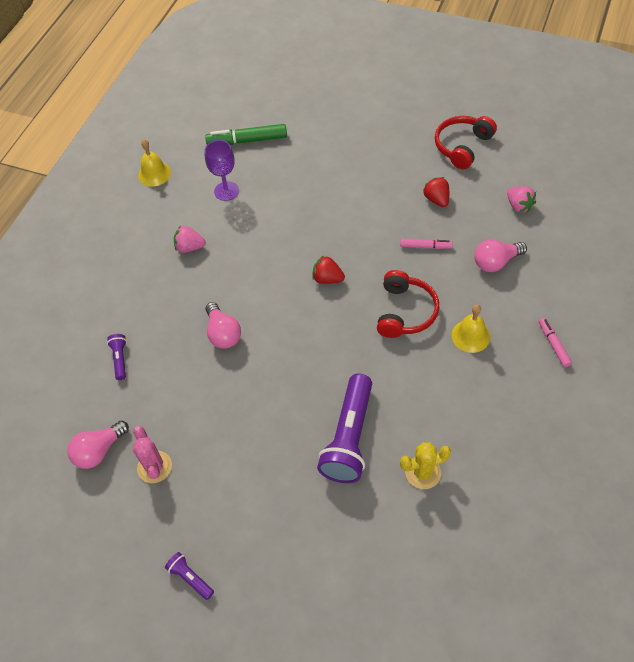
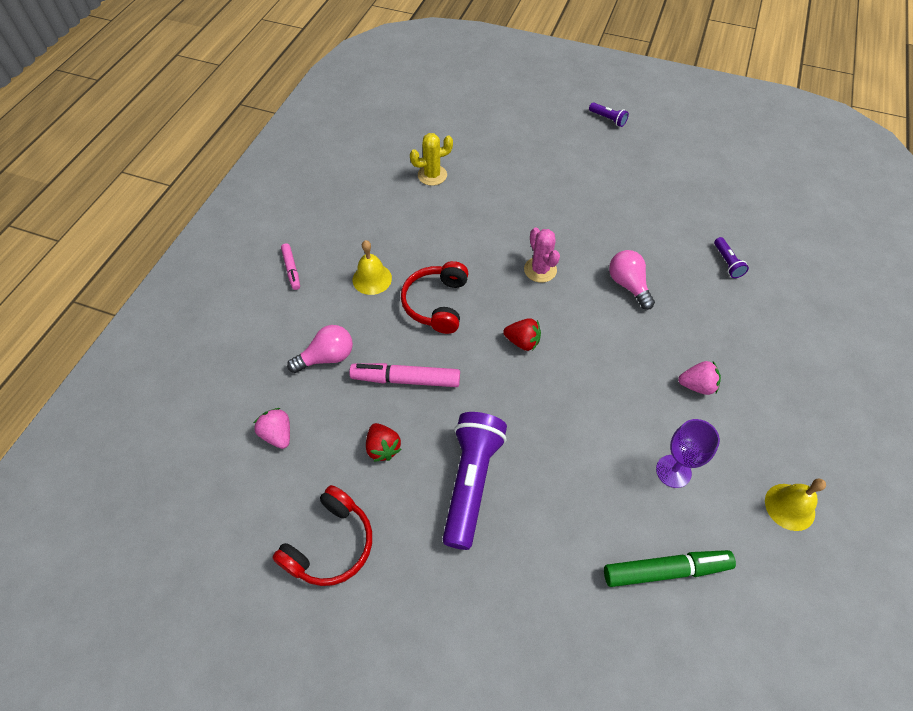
camera: 175 degrees right, 0 degrees up
(99, 451) = (712, 191): pink light bulb -> none
(154, 467) = (659, 180): pink cactus -> pink cactus (540, 270)
(349, 437) = (494, 198): purple flashlight -> purple flashlight (471, 482)
(425, 246) = (406, 379): pink marker -> pink marker, size x1.73

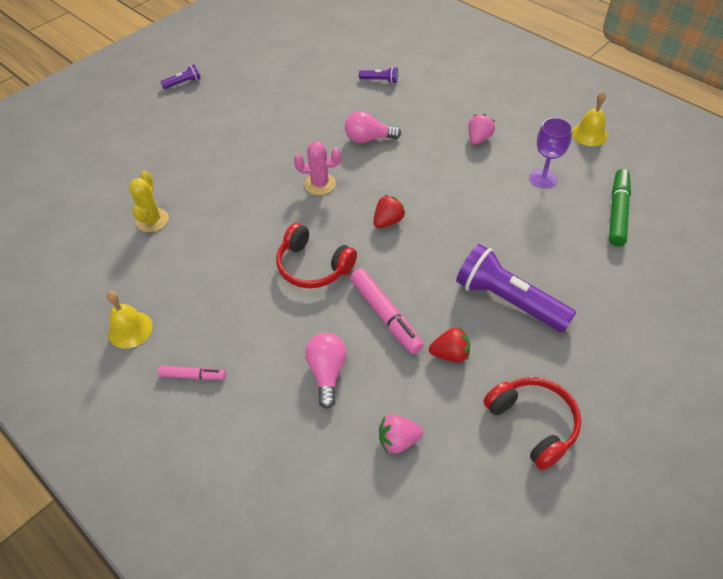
camera: 65 degrees left, 5 degrees down
(372, 279) = (252, 307): yellow bell -> yellow bell (130, 329)
(406, 379) = (385, 315): pink marker -> pink marker turned 60 degrees counterclockwise

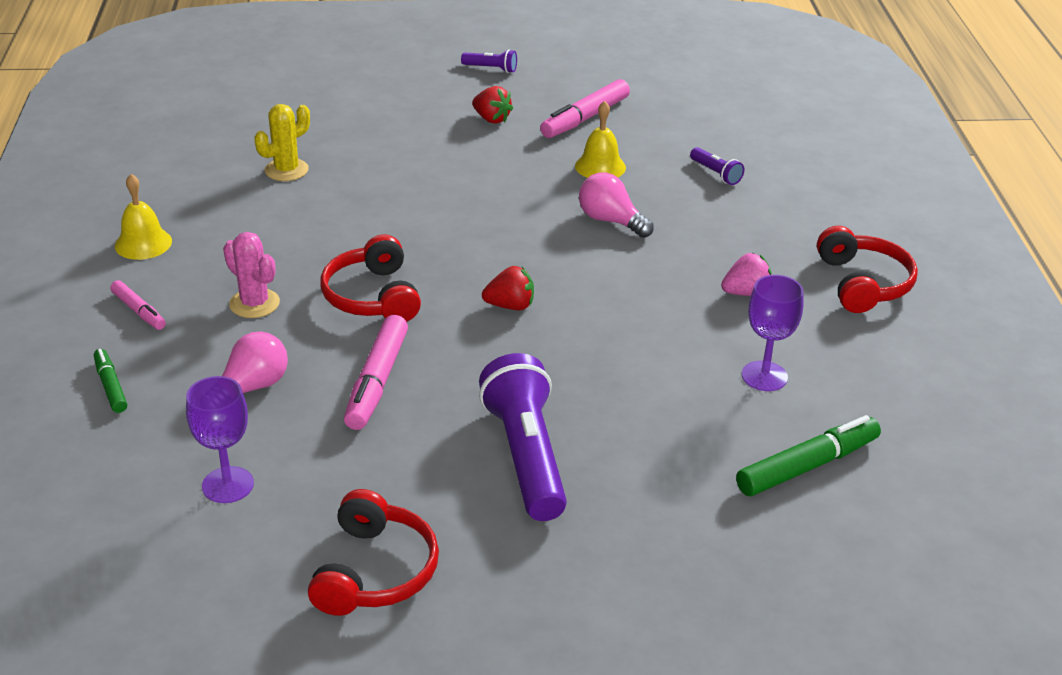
camera: 40 degrees right, 15 degrees down
(246, 437) = (110, 386): none -> green marker
(275, 85) = (585, 118): none -> pink marker
(320, 184) = (491, 232): pink cactus -> pink cactus (254, 303)
(398, 440) = (228, 485): pink strawberry -> purple goblet
(450, 354) = (387, 456): red strawberry -> red strawberry (491, 119)
(516, 101) = (862, 283): none -> red headphones
(589, 134) = (909, 370): yellow bell -> yellow bell (600, 166)

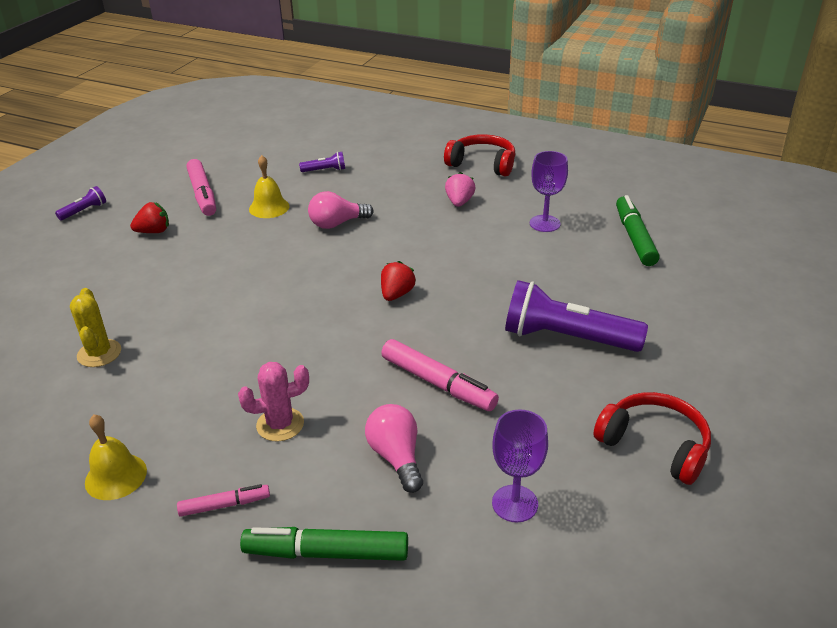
camera: 60 degrees left, 0 degrees up
(110, 386) = (326, 553): green marker -> green marker, size x1.73
(373, 296) = (329, 355): red headphones -> none

